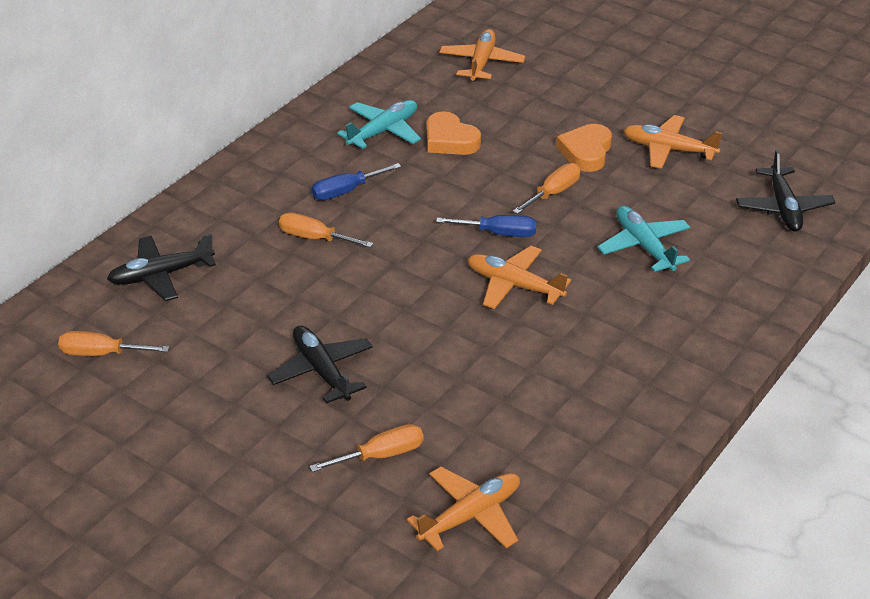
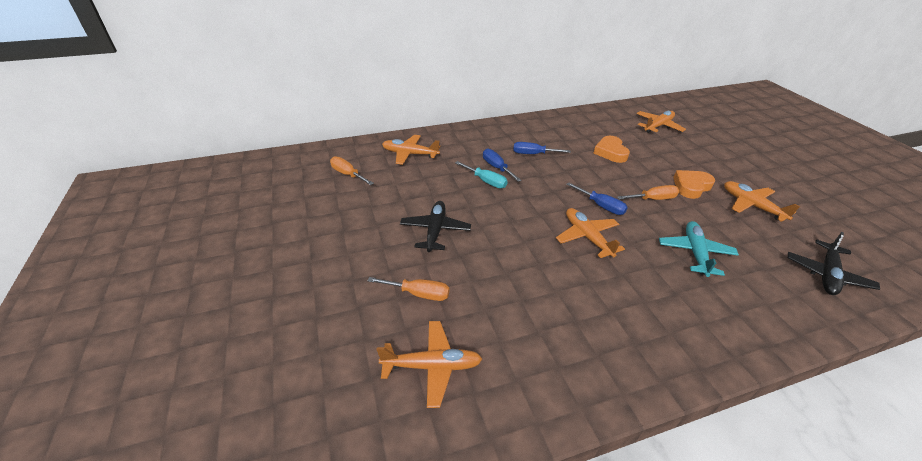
camera: 35 degrees right, 0 degrees up
(161, 275) = (410, 154): black plane -> orange plane
(314, 238) = (497, 168): orange screwdriver -> blue screwdriver
(320, 267) = (486, 181): none -> turquoise screwdriver
(383, 131) = (577, 136): turquoise plane -> none

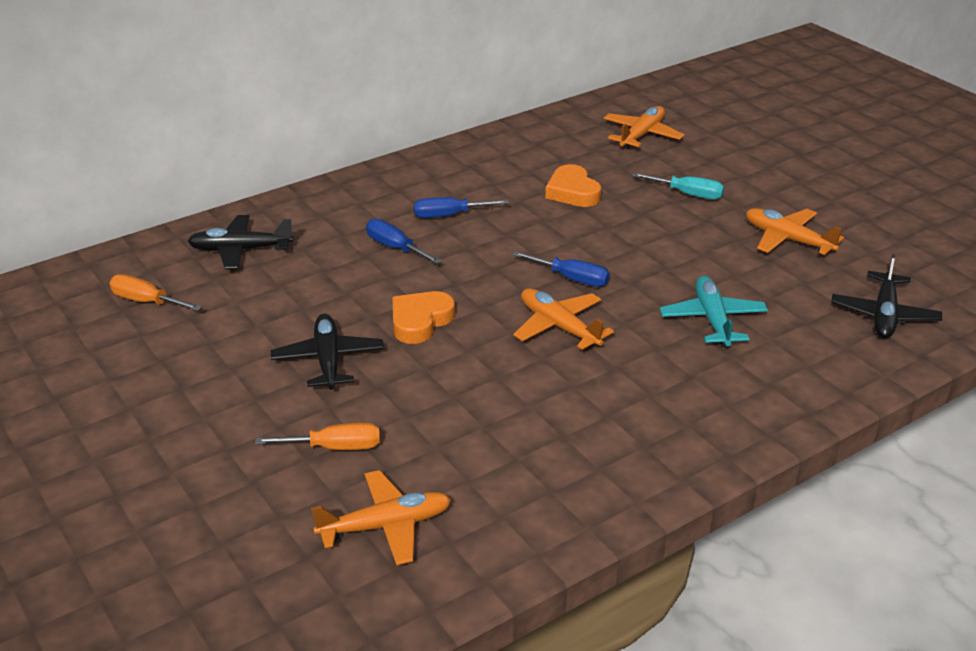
camera: 15 degrees left, 5 degrees down
(410, 154) = (240, 250): orange plane -> black plane
(486, 181) = (384, 272): turquoise screwdriver -> turquoise screwdriver (688, 194)
(653, 199) = (647, 255): orange screwdriver -> none
(691, 186) = (701, 226): orange heart -> orange heart (420, 321)

